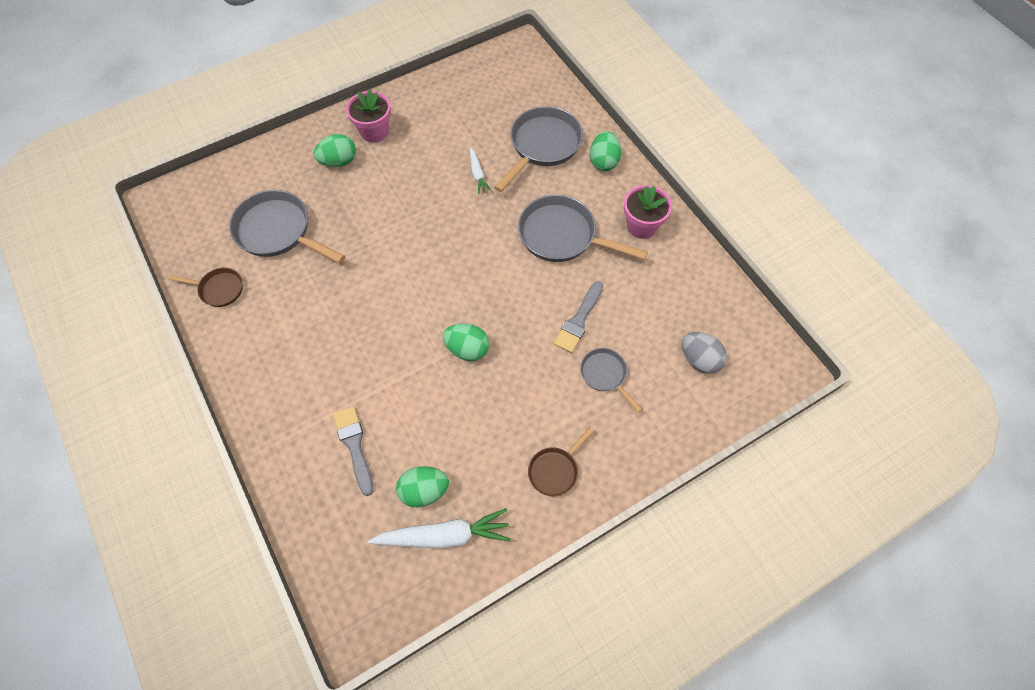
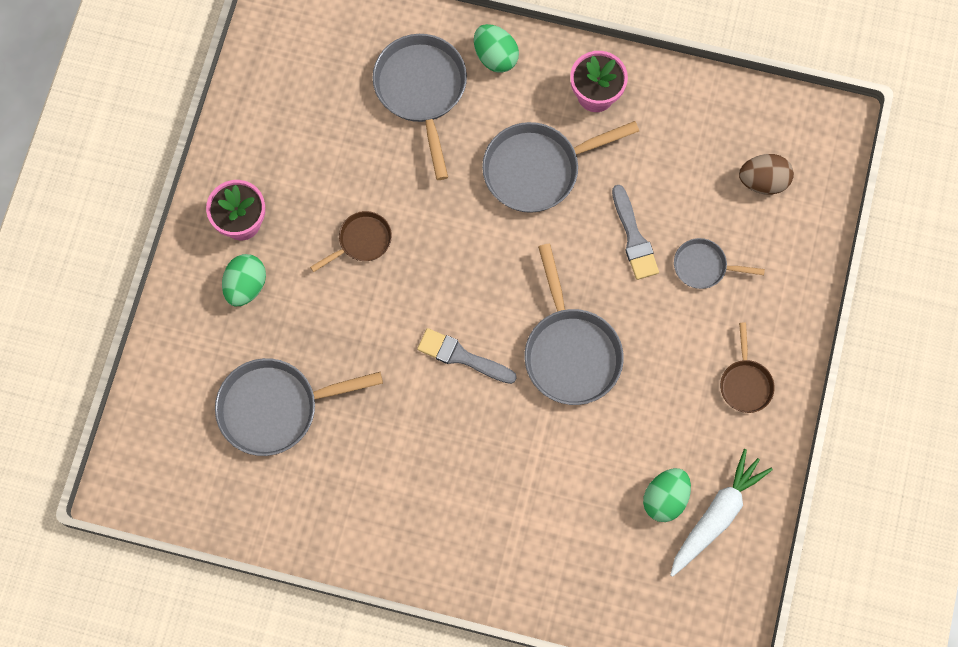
camera: 45 degrees left, 10 degrees up
(219, 289) = (291, 511): brown pan -> brown pan (362, 241)
(354, 446) = (571, 520): grey brush -> grey brush (461, 356)
(467, 349) = (571, 352): green egg -> grey pan
(477, 174) = (394, 177): white carrot -> none
(699, 360) = (763, 181): grey egg -> brown egg

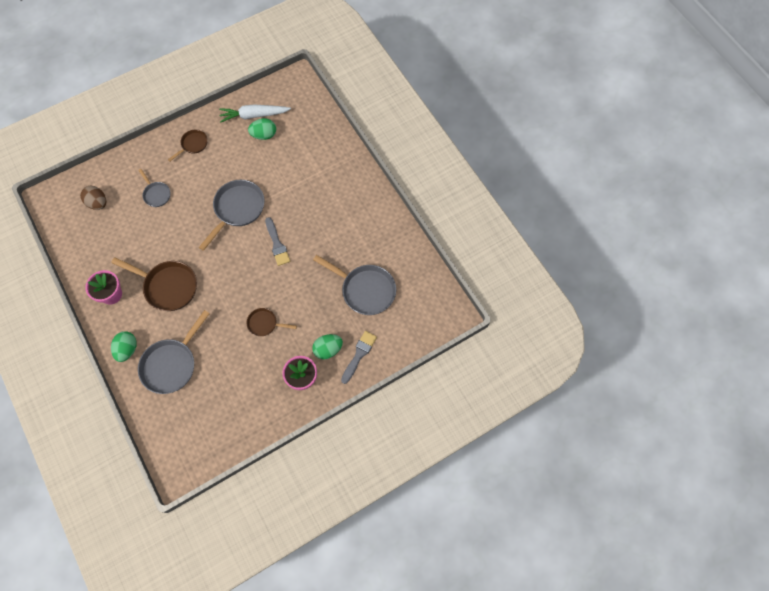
camera: 135 degrees left, 5 degrees down
(537, 169) = (168, 286): grey pan -> brown pan
(634, 238) = (166, 227): grey brush -> grey brush (359, 355)

